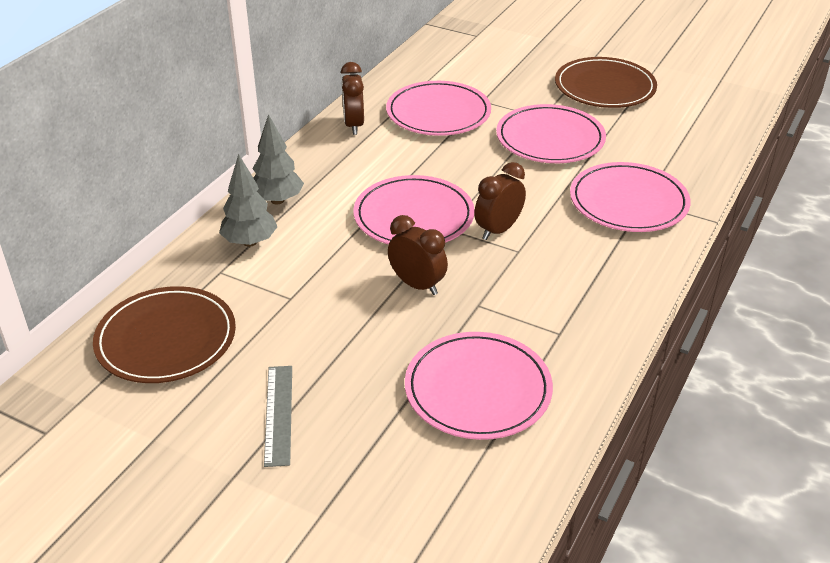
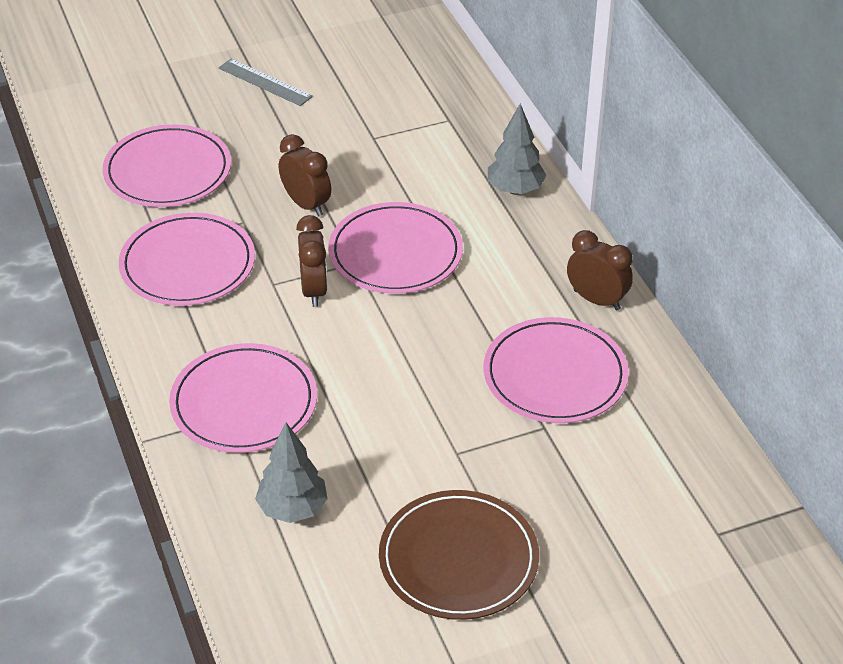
camera: 130 degrees right, 5 degrees up
(166, 339) = (400, 68): brown plate -> none
(250, 242) = (470, 149): grey tree -> grey tree (292, 509)
(417, 285) = (306, 204): brown clock -> brown clock turned 120 degrees counterclockwise
(550, 139) = (409, 427): pink plate -> pink plate (187, 264)

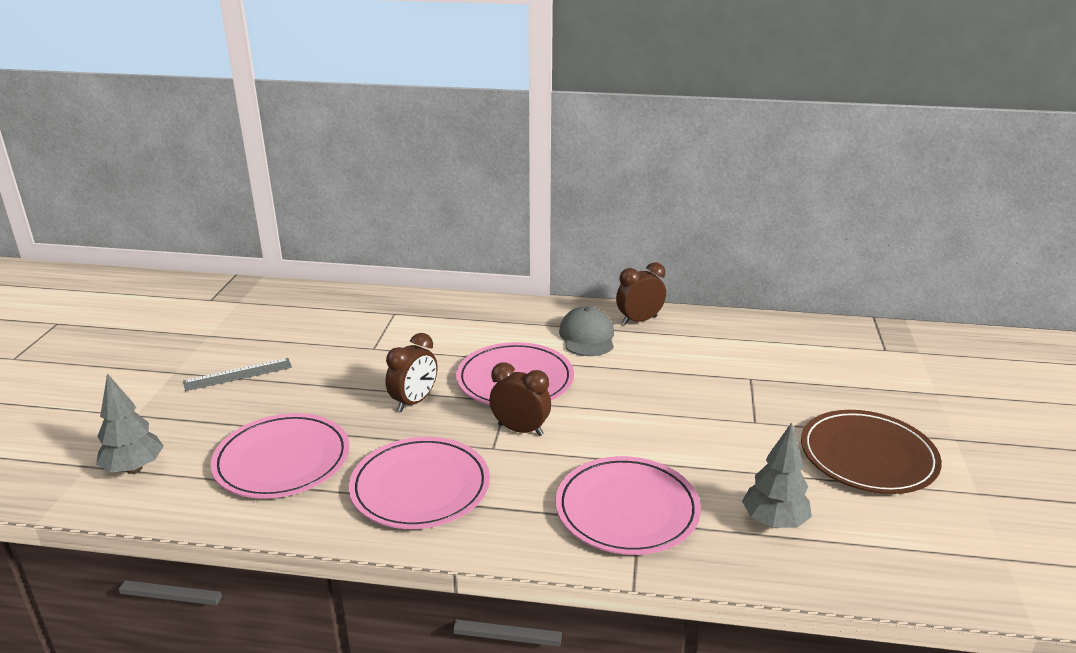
camera: 60 degrees left, 15 degrees down
(306, 204) = (414, 402): brown clock -> brown clock turned 135 degrees clockwise
(515, 190) = (499, 313): grey tree -> grey tree (134, 468)
(523, 272) = (587, 337): none -> grey cap
(555, 375) = (701, 358): pink plate -> none

